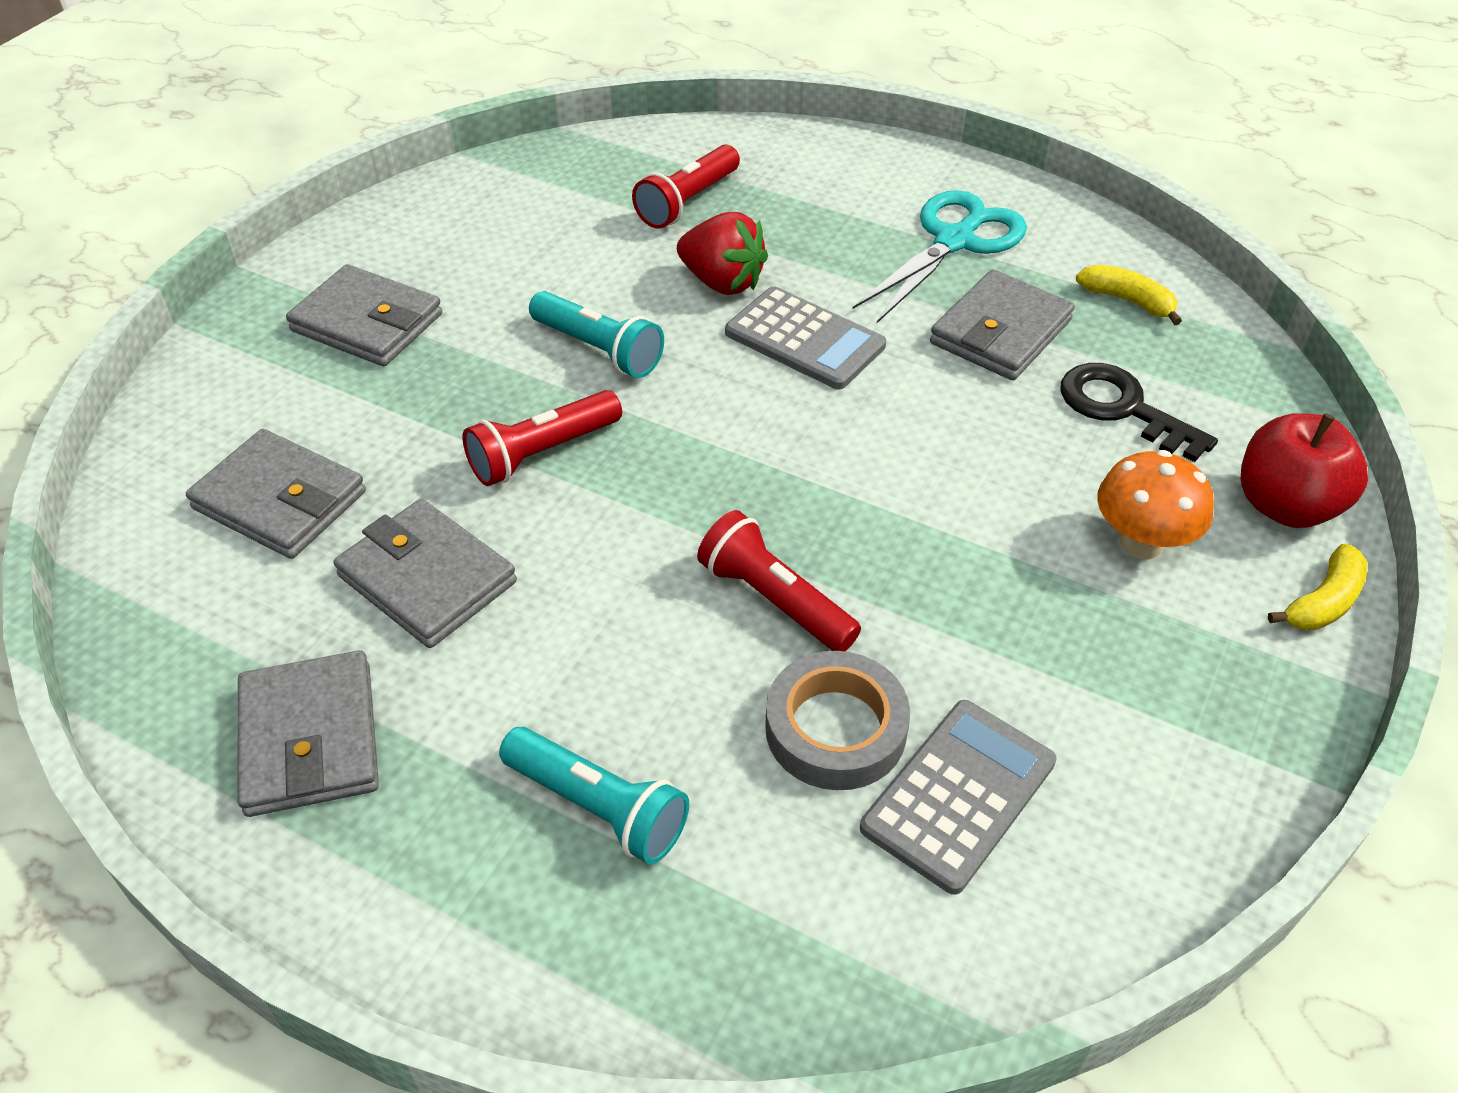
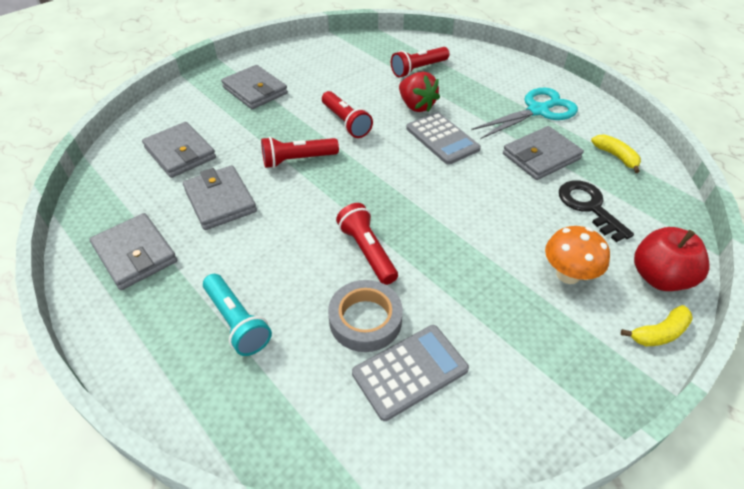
camera: 20 degrees right, 0 degrees up
(310, 739) = (135, 254): grey wallet -> grey wallet turned 45 degrees counterclockwise
(599, 350) = (346, 122): turquoise flashlight -> red flashlight

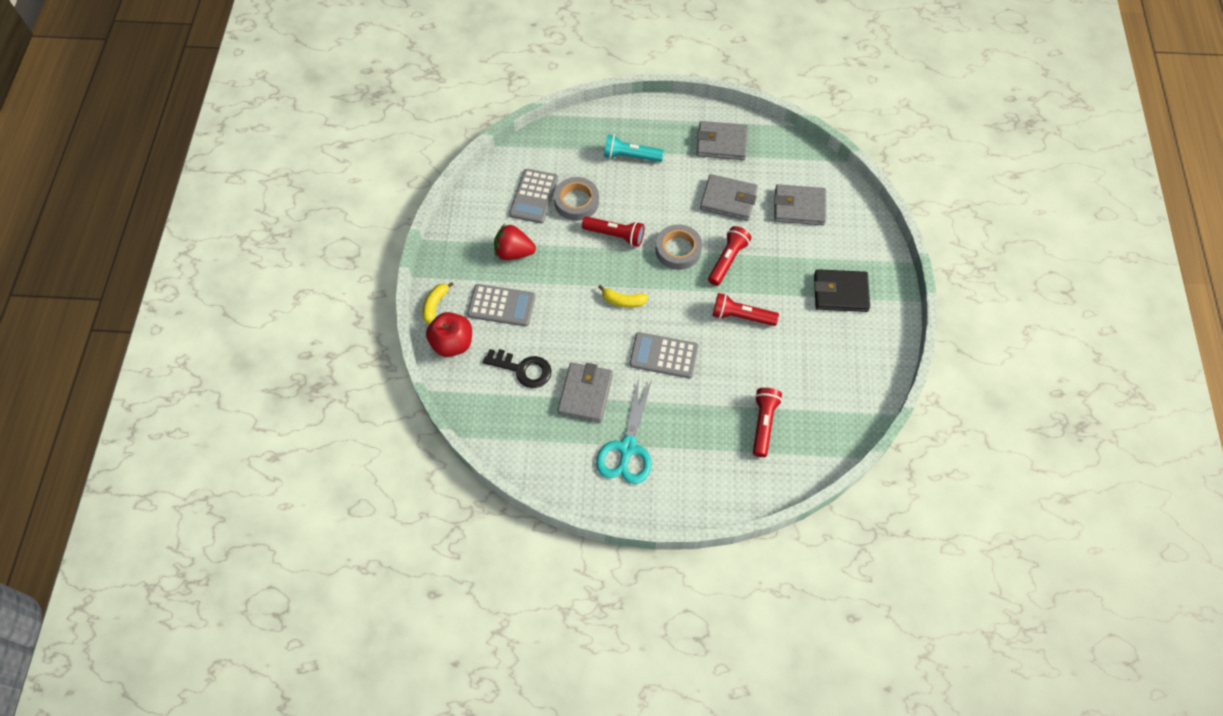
camera: 135 degrees right, 15 degrees up
(255, 90) = (840, 292): grey wallet -> black wallet
(326, 196) = (678, 250): none -> grey tape
(416, 106) = (716, 375): red strawberry -> red strawberry (514, 252)
(568, 274) = (501, 305): orange mushroom -> grey calculator
(616, 156) = (536, 438): yellow banana -> yellow banana (623, 301)

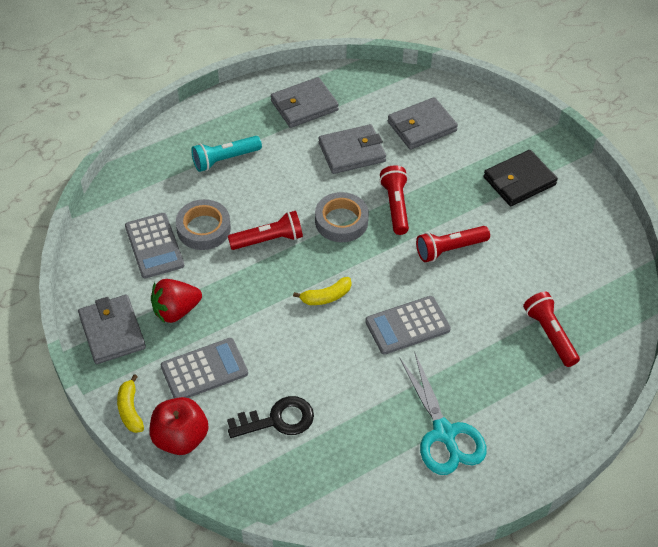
camera: 35 degrees left, 10 degrees down
(585, 394) = (361, 406): grey wallet -> grey wallet (112, 331)

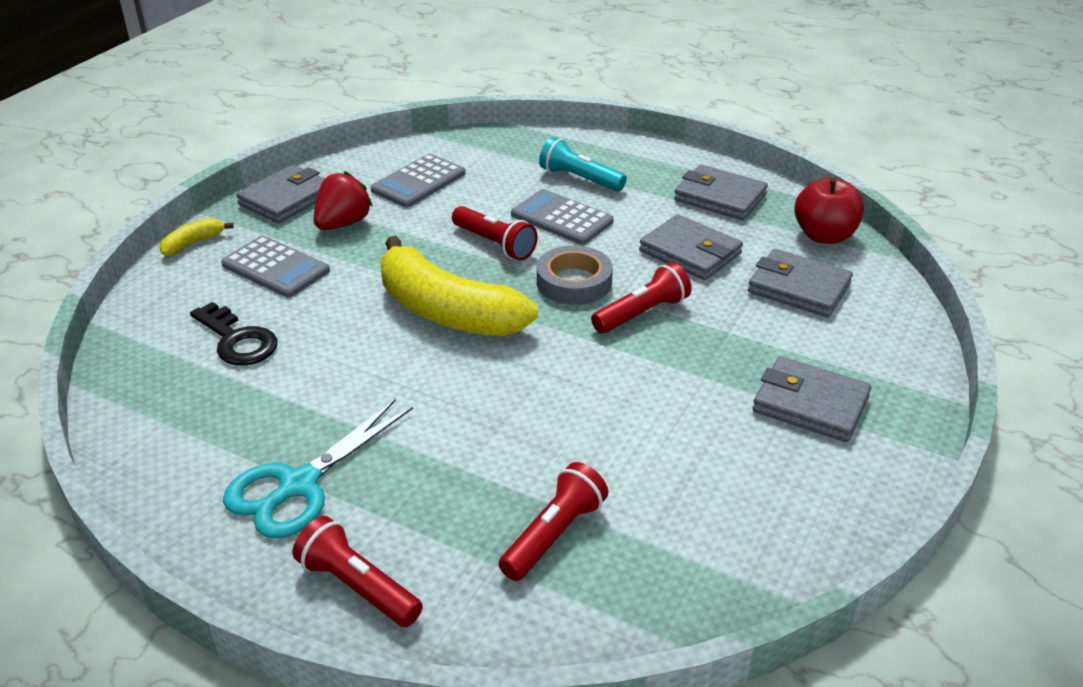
camera: 60 degrees right, 15 degrees down
(176, 311) = (343, 223): red strawberry -> red strawberry turned 90 degrees clockwise
(180, 438) = (174, 285): red apple -> red apple (824, 236)
(203, 228) = (470, 200): grey tape -> none
(326, 297) = (447, 311): yellow banana -> yellow banana, size x2.39
(407, 326) = (455, 390): grey calculator -> grey calculator (561, 218)
(449, 249) = (617, 382): red flashlight -> red flashlight (358, 586)
(519, 181) = (810, 404): black wallet -> grey wallet

